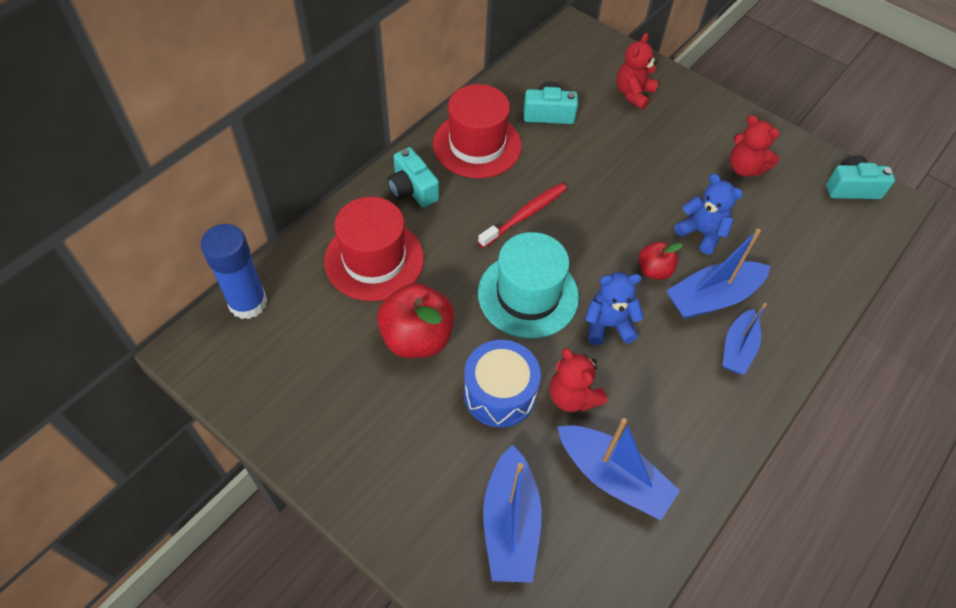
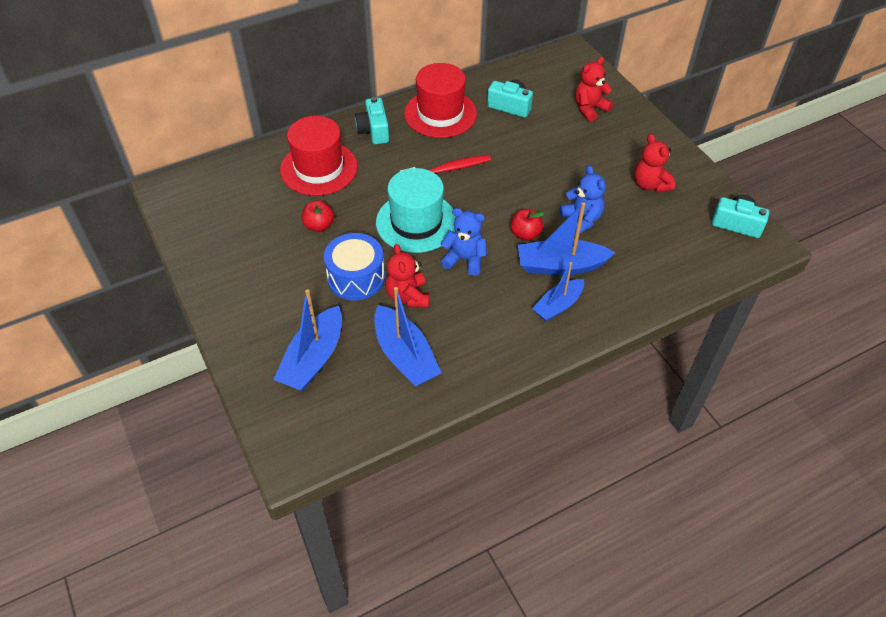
camera: 25 degrees right, 5 degrees down
(248, 303) = (218, 171): blue glue stick -> none
(417, 338) = (319, 225): red apple -> red apple, size x0.55

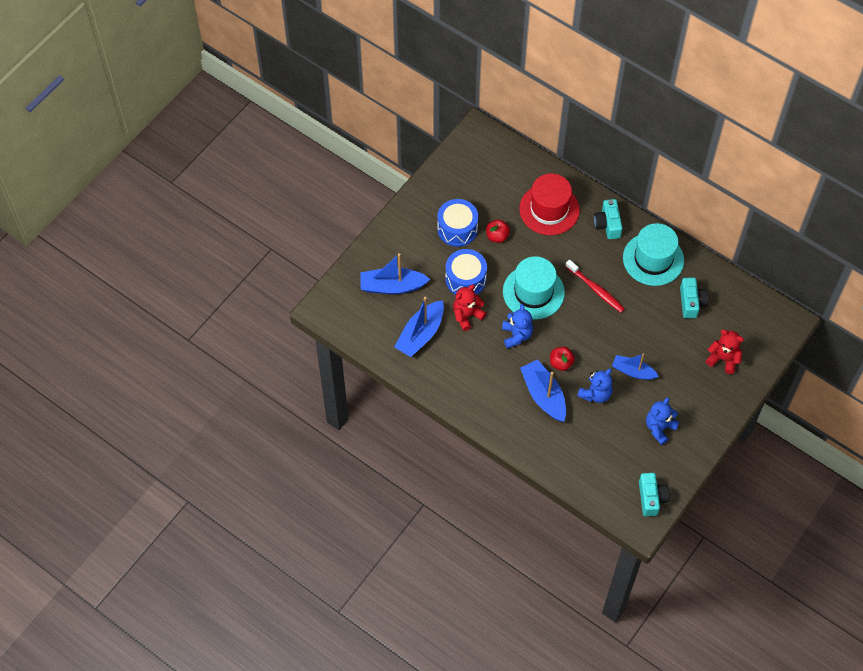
camera: 65 degrees right, 10 degrees up
(280, 258) = (457, 229): none -> blue drum
(374, 130) = (607, 224): turquoise camera -> turquoise camera turned 60 degrees counterclockwise
(440, 113) = (653, 259): red hat -> turquoise hat
(558, 305) = (507, 406): blue boat -> blue boat (633, 371)
(650, 184) = (659, 428): red teddy bear -> blue teddy bear

